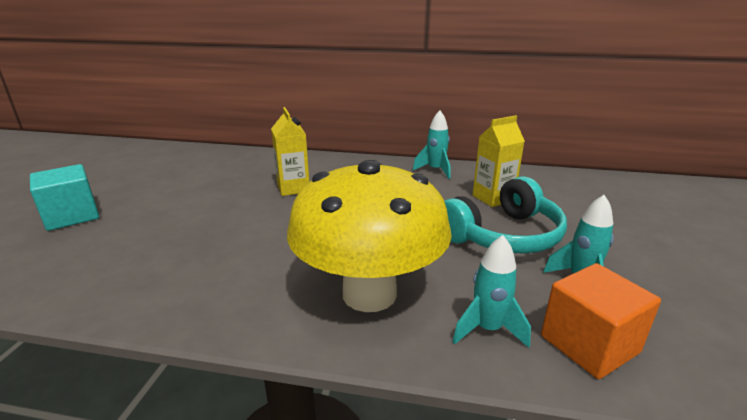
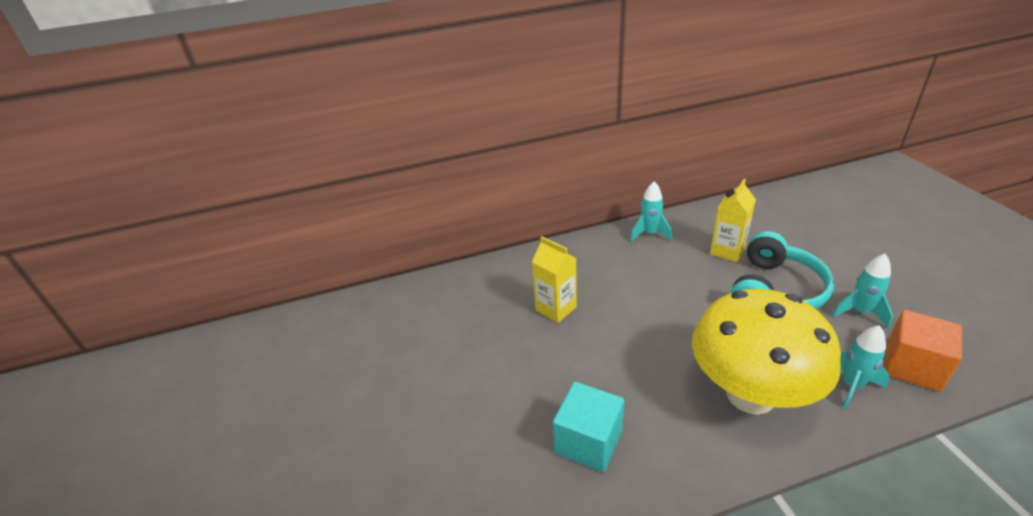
camera: 25 degrees left, 10 degrees up
(72, 216) = (386, 443): turquoise cube -> turquoise cube (588, 441)

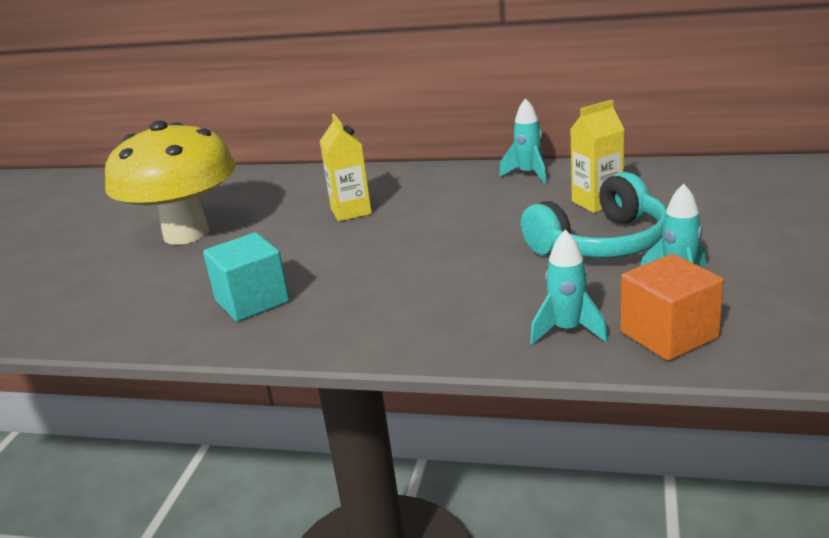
camera: 30 degrees right, 10 degrees down
(750, 394) = (446, 310): yellow mushroom -> yellow mushroom (186, 234)

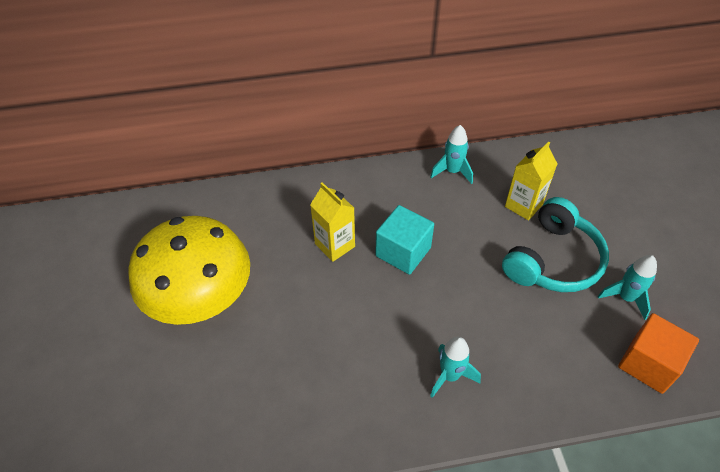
camera: 25 degrees left, 25 degrees up
(252, 301) = (327, 388): turquoise cube -> turquoise cube (403, 252)
(567, 331) = (583, 373): turquoise rocket -> turquoise rocket (450, 376)

